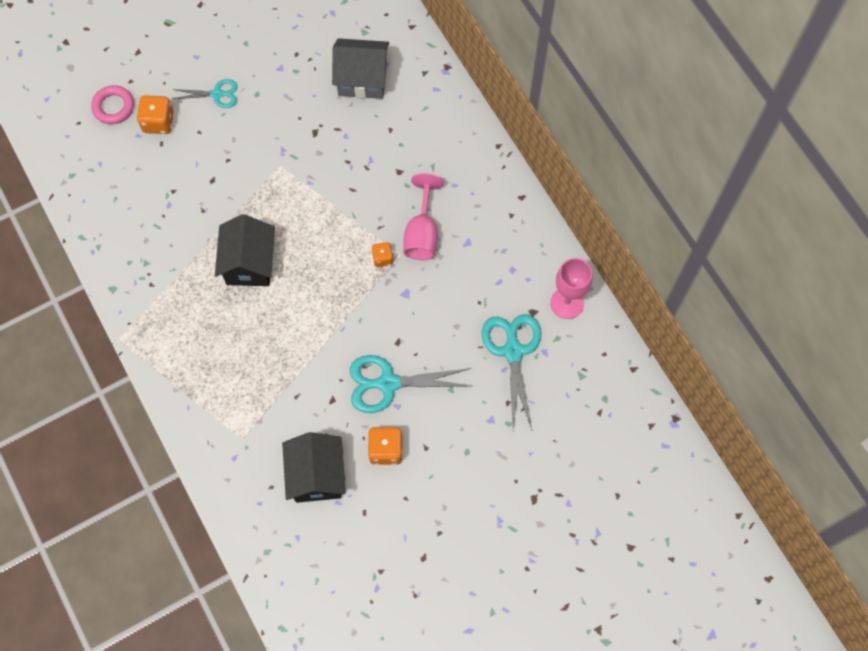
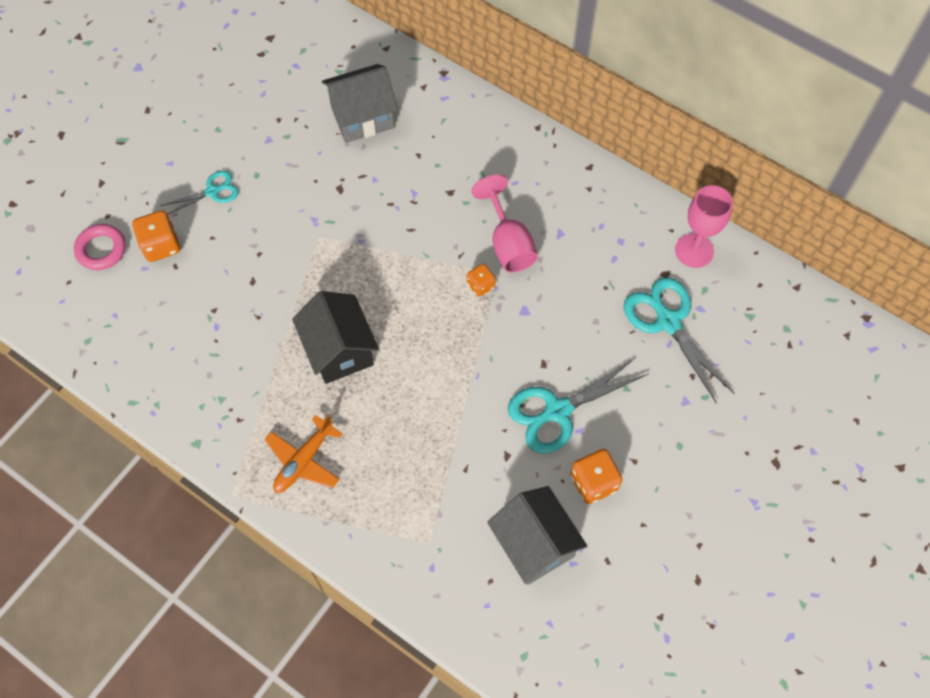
camera: 25 degrees left, 5 degrees down
(182, 336) = (304, 460): none -> orange plane
(317, 475) = (534, 545): black house -> grey house

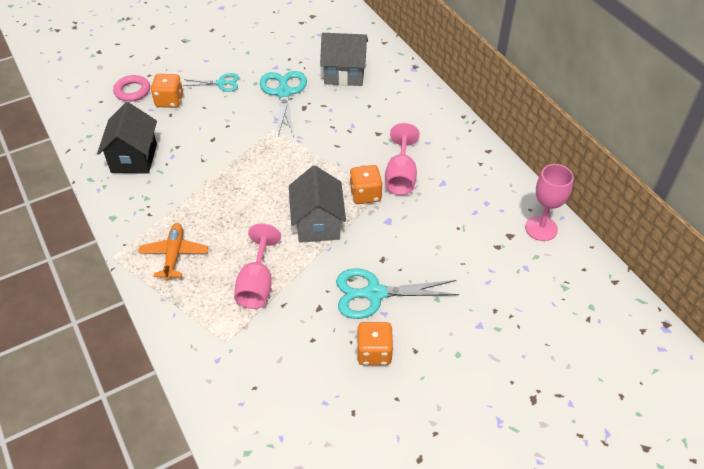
camera: 25 degrees right, 15 degrees down
(304, 460) = (174, 255): orange plane -> orange plane turned 120 degrees clockwise
(339, 350) = (242, 198): black house -> black house (134, 158)
(422, 456) = (257, 284): none -> pink goblet
(480, 285) = (365, 194): orange dice -> orange dice, size x1.62
(534, 545) = (302, 376): grey house -> grey house (318, 223)
(668, 322) = (495, 267): turquoise scissors -> turquoise scissors (284, 93)

